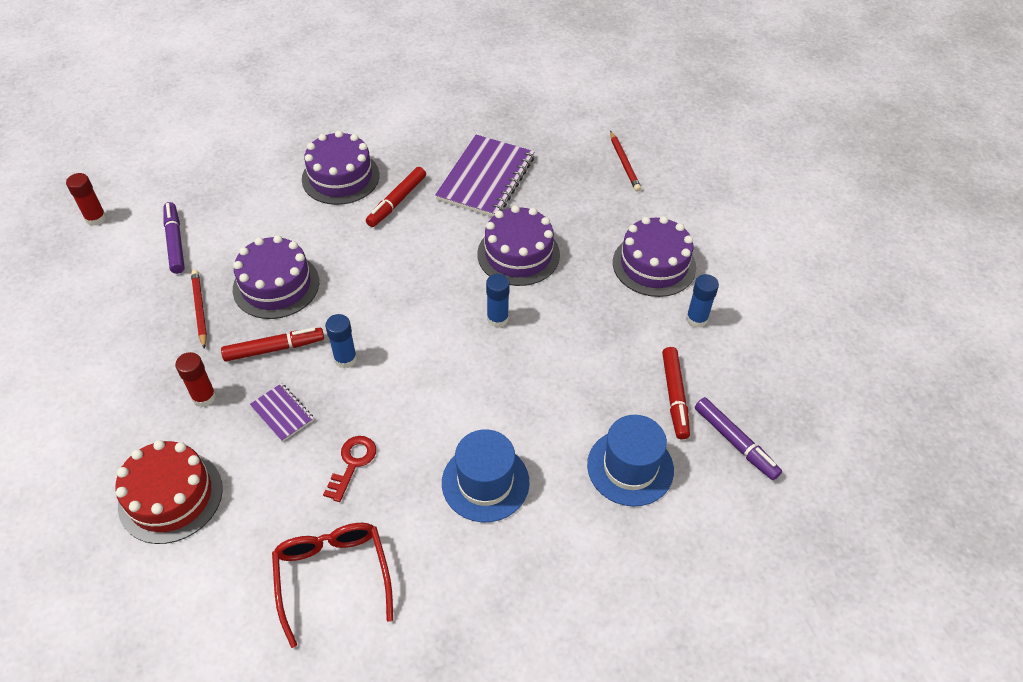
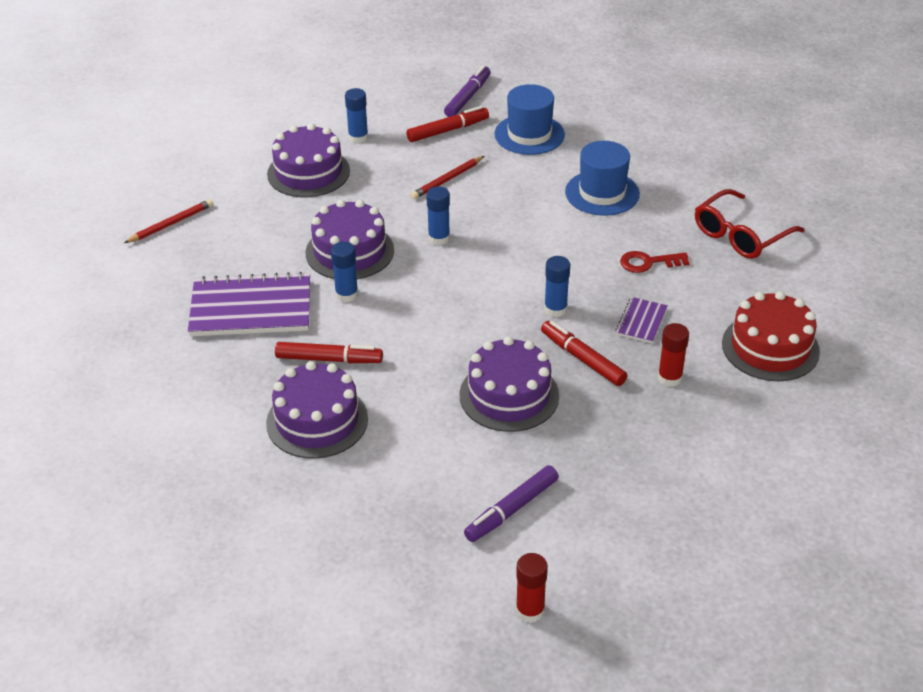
camera: 115 degrees left, 10 degrees down
(200, 309) = (581, 436): red pencil -> red pencil (447, 180)
(463, 234) = (346, 294): none -> blue glue stick

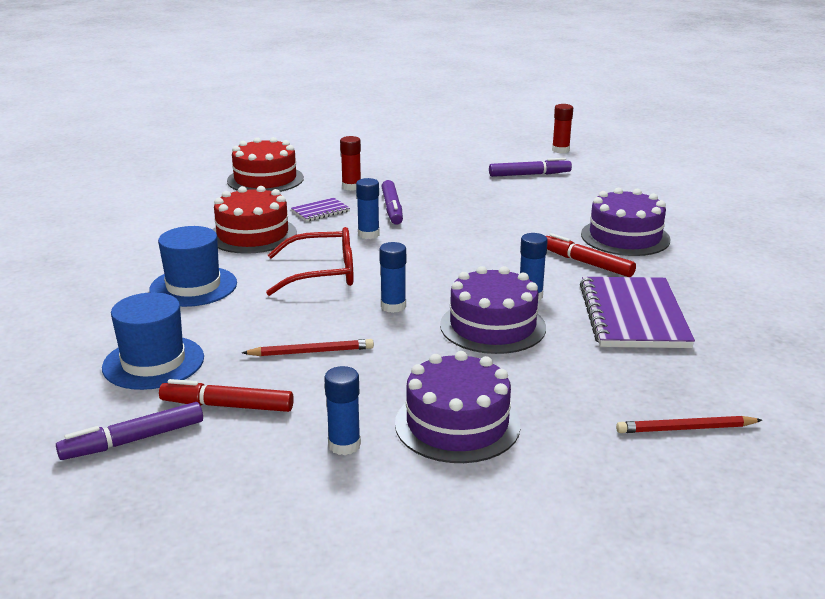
camera: 145 degrees left, 15 degrees down
(251, 308) = (633, 316): purple notebook -> purple notebook turned 60 degrees clockwise
(509, 395) = (468, 209): purple cake -> none
(583, 359) = (392, 208): red marker -> purple marker
(648, 262) = (253, 235): red key -> red cake
(740, 235) = (156, 226): red glasses -> red glasses (323, 273)

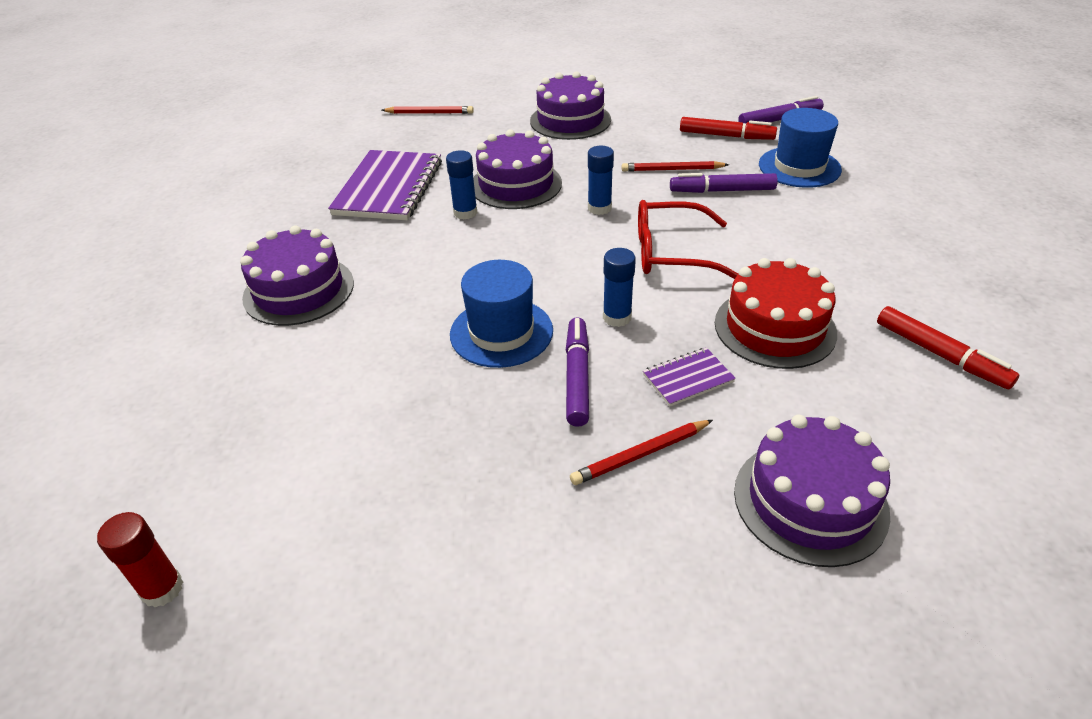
camera: 170 degrees left, 15 degrees up
(193, 286) = (809, 243): blue hat -> blue hat (501, 332)
(265, 179) = (810, 501): red cake -> purple cake
(344, 445) = (643, 113): blue glue stick -> none
(351, 187) = (640, 454): red glue stick -> red pencil
(529, 175) = (306, 472): purple marker -> purple marker (723, 191)
(587, 263) = (379, 251): red marker -> red marker (939, 354)

